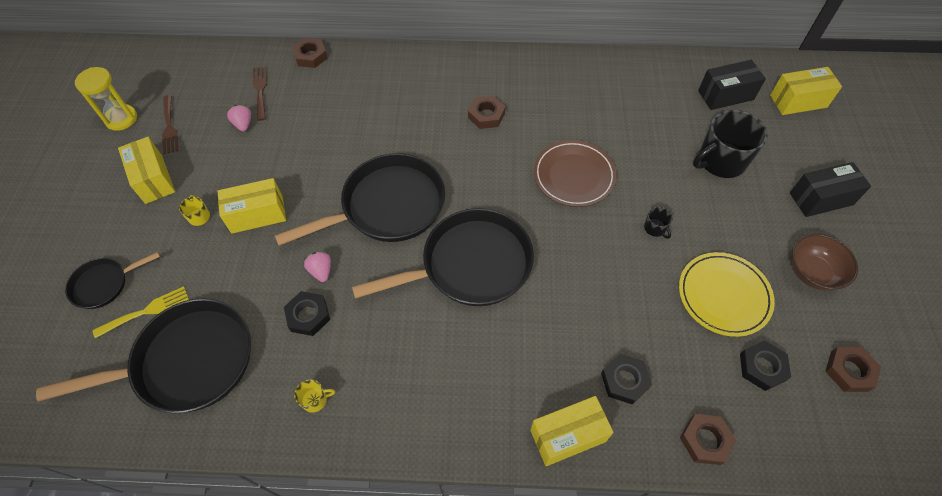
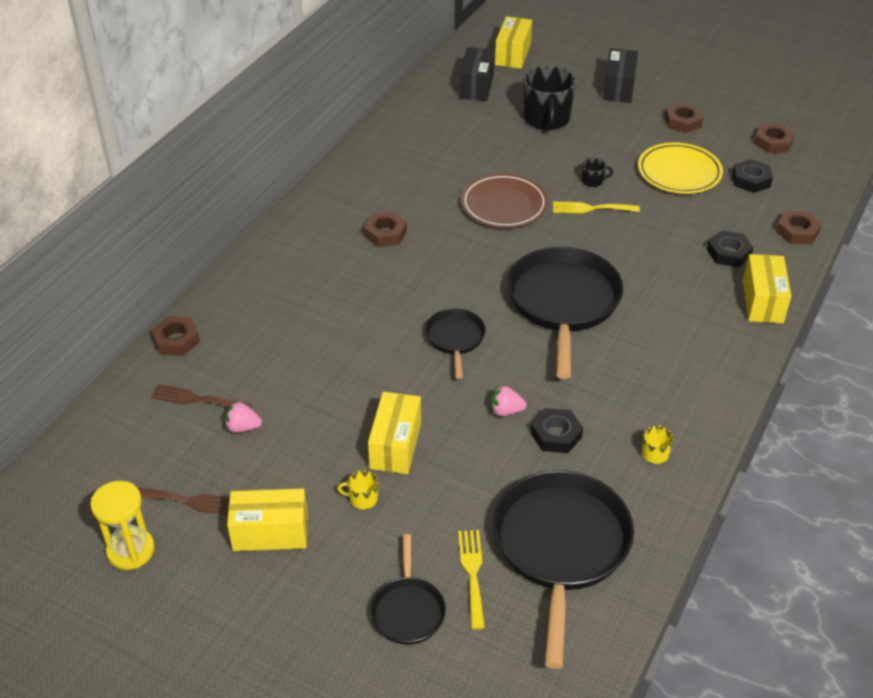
camera: 65 degrees left, 15 degrees down
(387, 206) = (455, 339): black pan -> black pan, size x0.51
(613, 241) = (591, 208): none -> yellow fork
(812, 272) = (683, 122): brown bowl -> brown nut

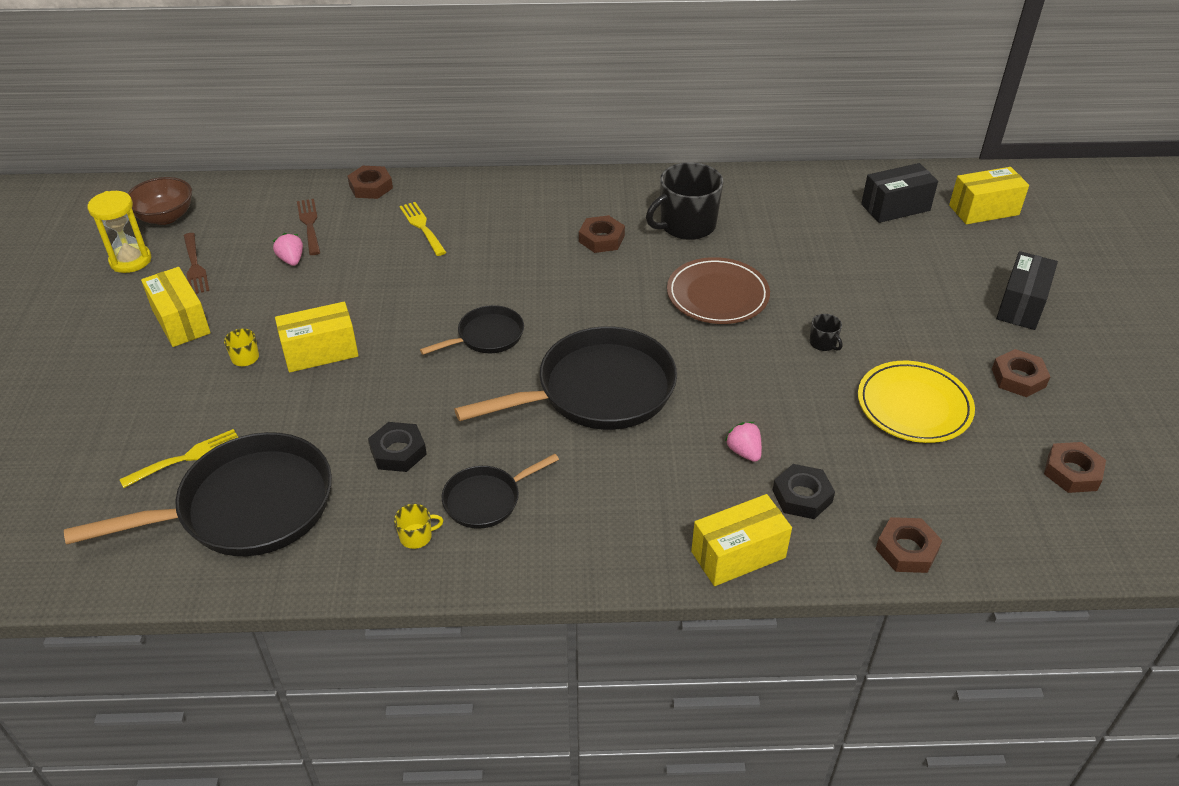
camera: 60 degrees right, 0 degrees up
(76, 504) = (165, 217): none -> brown bowl
(408, 610) = (128, 432): black pan -> black pan (486, 499)
(506, 411) = (409, 405): pink strawberry -> pink strawberry (744, 452)
(546, 119) = (896, 273): black mug -> black mug (686, 225)
(591, 208) = (773, 358): yellow fork -> yellow fork (422, 227)
(618, 88) = (1021, 305): black box -> black box turned 45 degrees counterclockwise
(751, 180) = (967, 474): black nut -> none

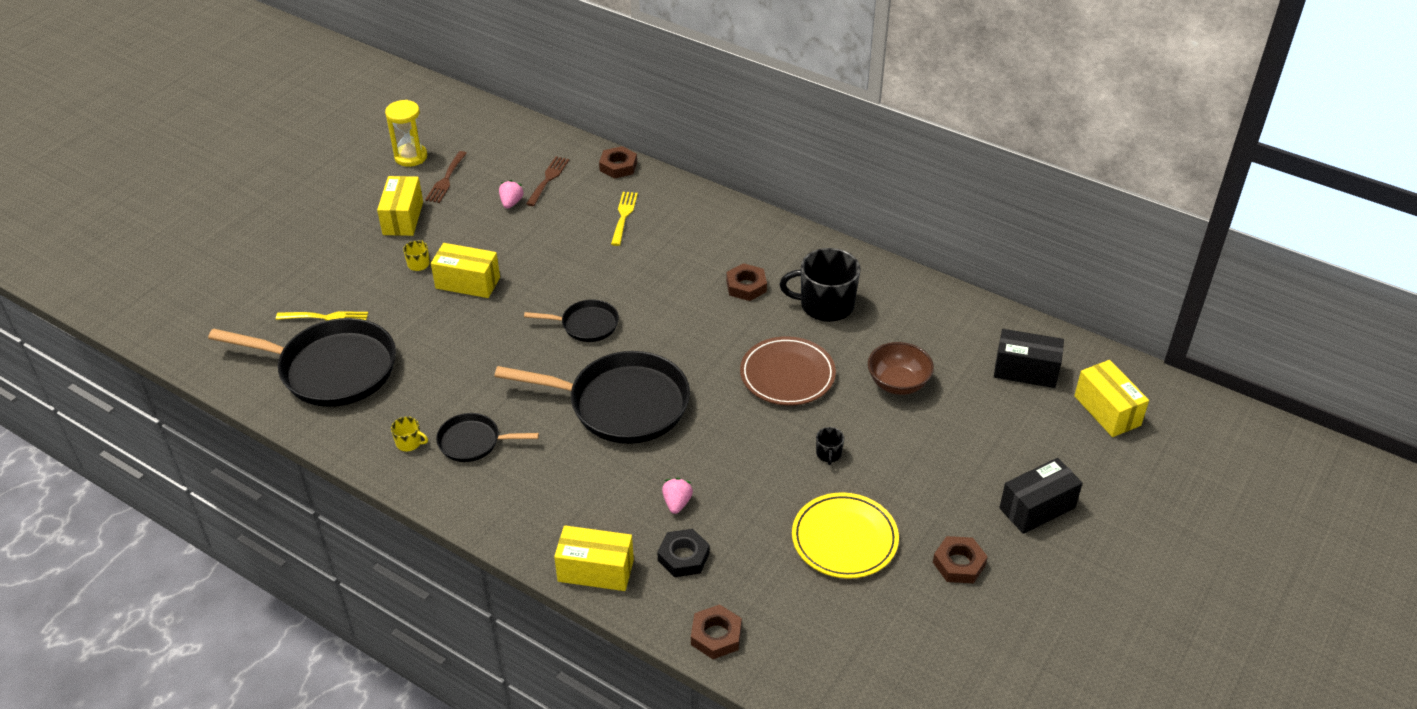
camera: 35 degrees right, 0 degrees up
(165, 217) = (460, 131): brown bowl -> brown bowl (898, 383)
(398, 451) = (451, 379): black nut -> none
(984, 210) = (1107, 411): yellow box -> yellow box turned 45 degrees clockwise
(1072, 472) = (912, 656): brown nut -> none

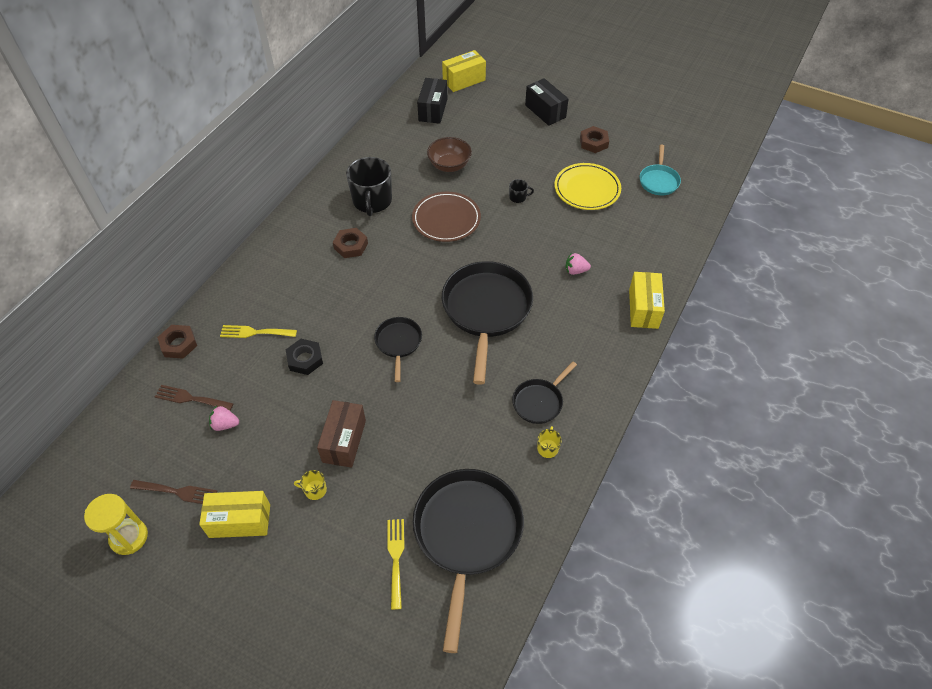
camera: 95 degrees left, 10 degrees up
(468, 283) = (344, 441): yellow box -> brown box
(473, 442) = (539, 401): black pan -> black pan turned 45 degrees clockwise
(683, 557) = (620, 264): black nut -> black nut (305, 359)
(716, 635) = (676, 244): brown nut -> none
(863, 640) = (658, 181): none -> turquoise pan

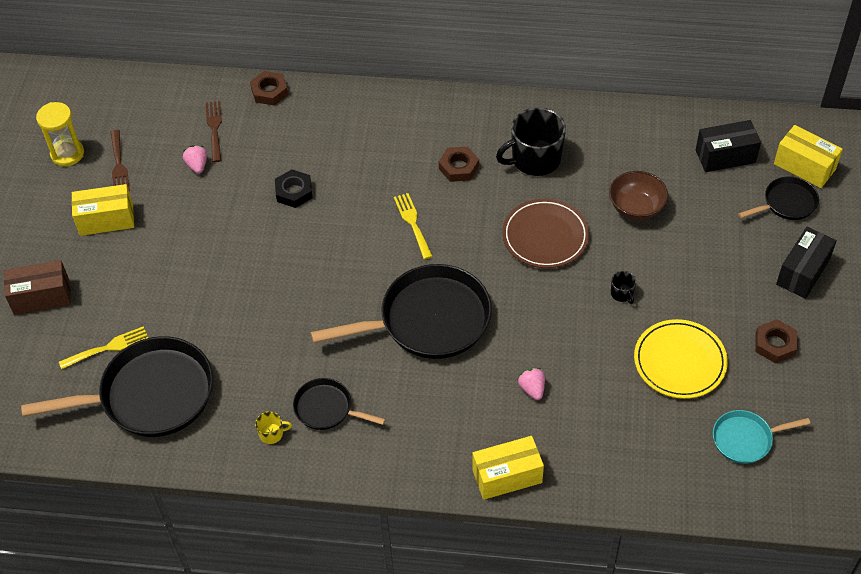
camera: 70 degrees right, 0 degrees up
(240, 521) = (106, 220): yellow box -> yellow box turned 75 degrees counterclockwise
(255, 332) = (308, 140): yellow fork -> yellow fork (412, 223)
(314, 490) = (155, 260): yellow mug -> none
(344, 441) = (214, 261): brown box -> brown box (41, 297)
(398, 343) = (348, 259): black pan -> black pan (787, 203)

